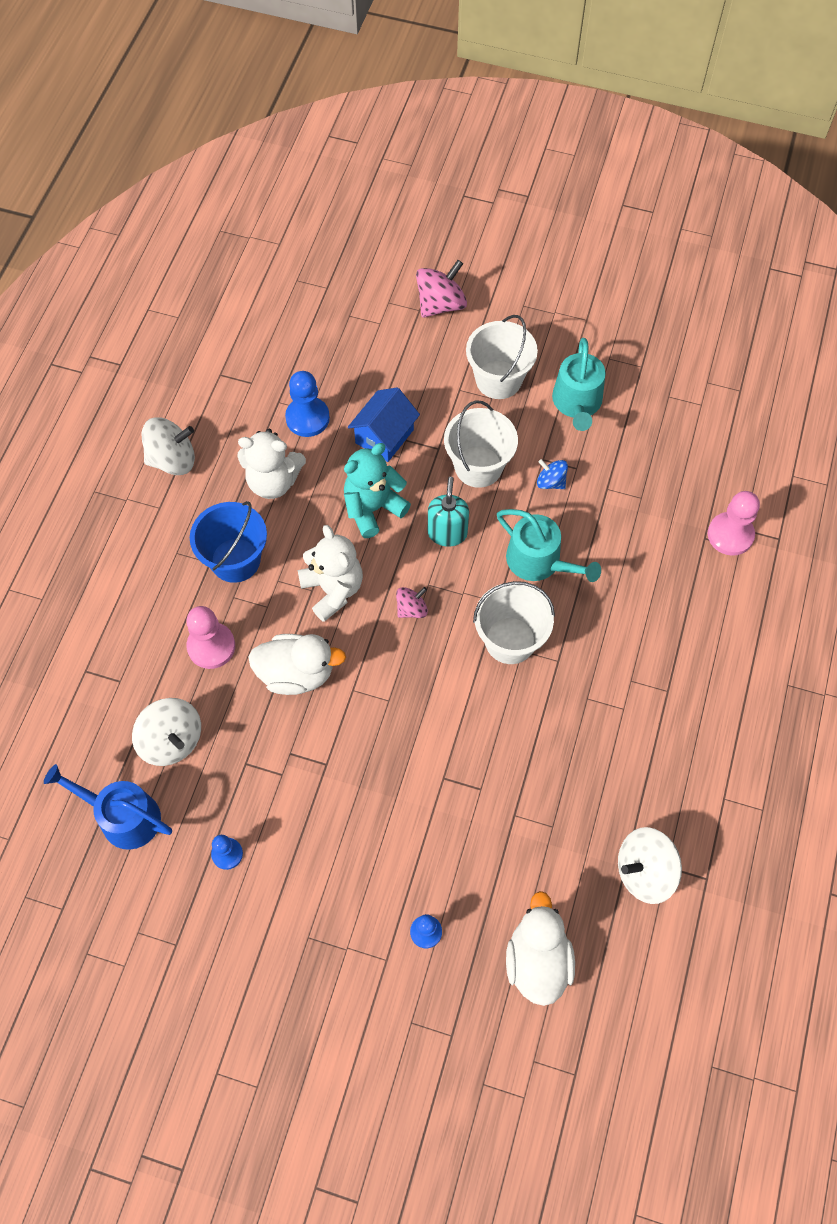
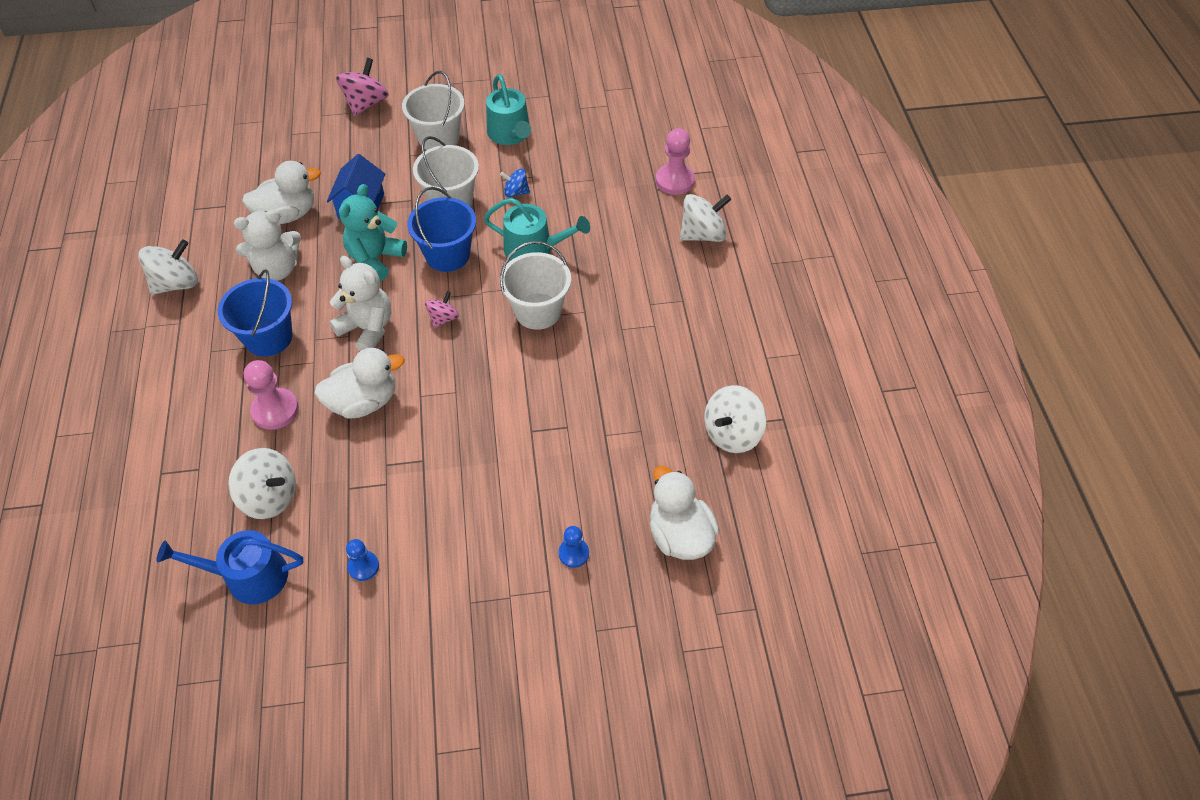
camera: 25 degrees left, 10 degrees down
(307, 418) = (287, 215): blue pawn -> white duck
(447, 533) = (447, 255): turquoise soap dispenser -> blue bucket
(728, 617) = (702, 234): none -> white spinning top

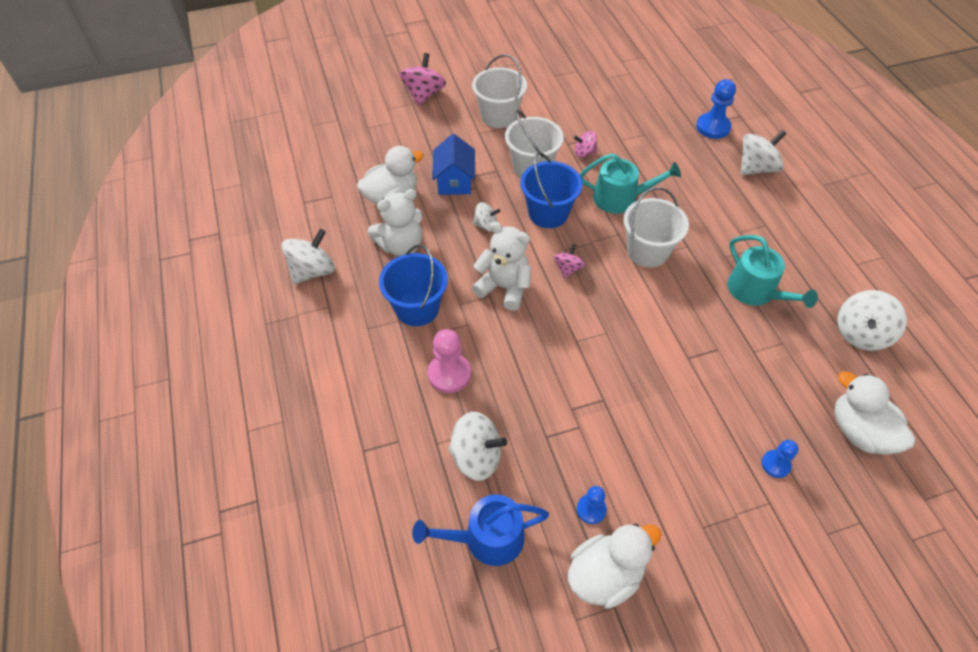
camera: 10 degrees left, 0 degrees up
(364, 402) = (528, 354): white duck -> white duck (605, 575)
(375, 259) = (486, 225): turquoise teddy bear -> white spinning top
(510, 134) = (558, 105): turquoise watering can -> turquoise watering can (755, 291)
(516, 192) = (584, 153): blue spinning top -> pink spinning top
(674, 181) = (713, 127): pink pawn -> blue pawn

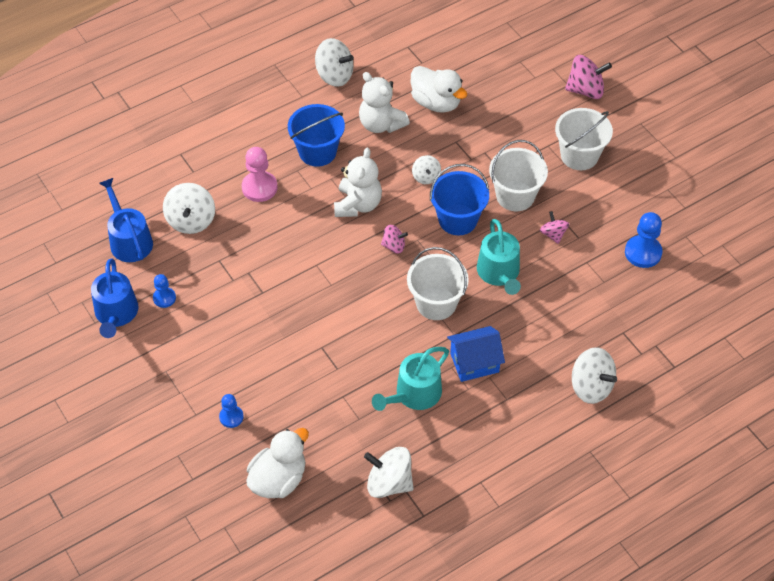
camera: 75 degrees right, 0 degrees up
(454, 181) = (473, 142): blue house -> blue house (474, 362)
(605, 575) = (116, 314): white duck -> blue watering can
(713, 127) = (642, 342): blue pawn -> blue pawn (643, 252)

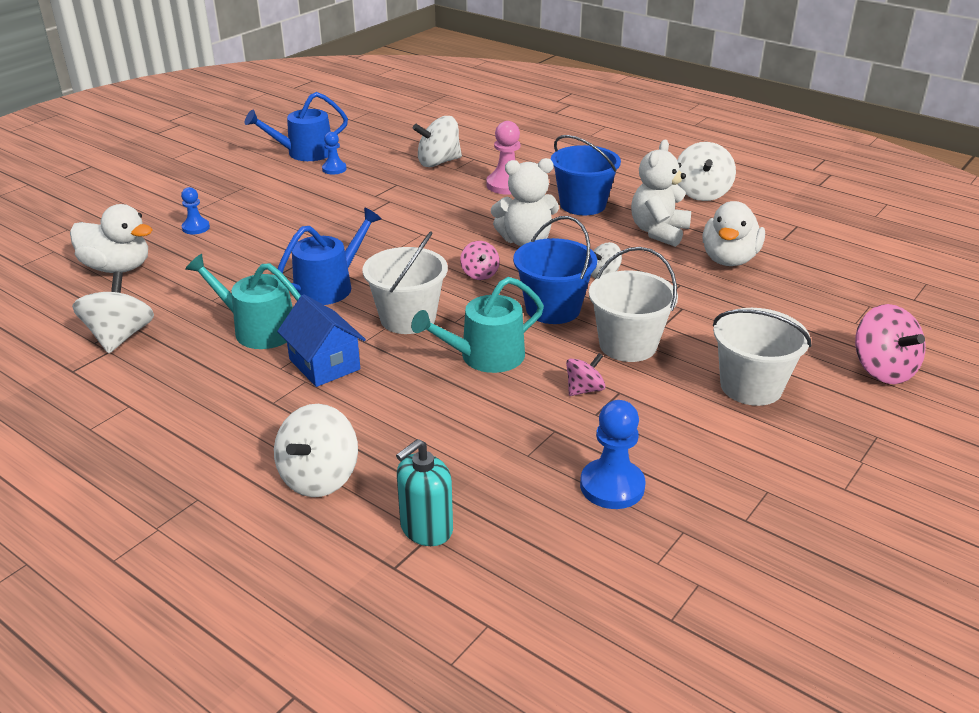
camera: 70 degrees right, 20 degrees down
(129, 240) = (395, 141): blue watering can -> blue watering can (329, 286)
(650, 345) = (426, 529): none -> turquoise soap dispenser

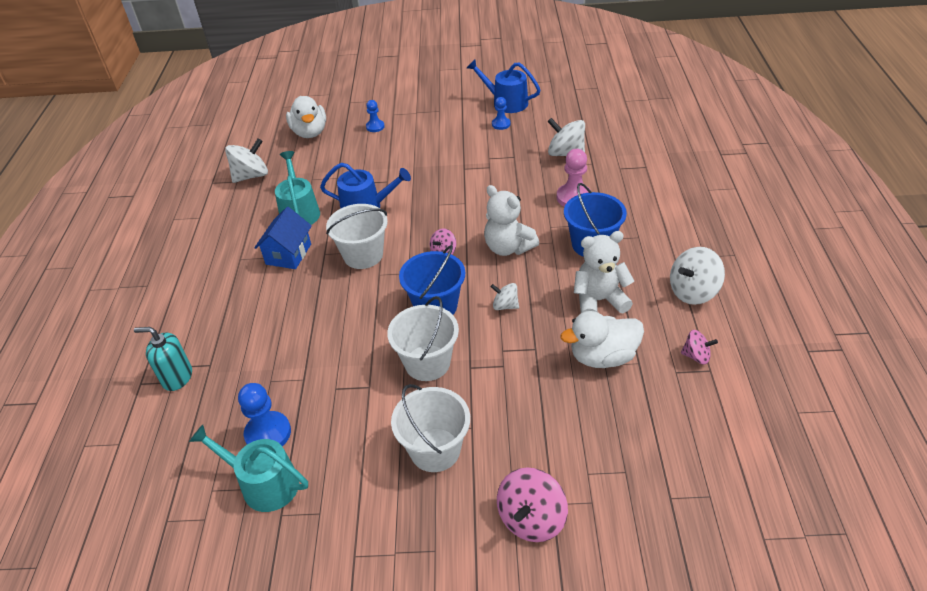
camera: 55 degrees right, 10 degrees up
(319, 477) = (191, 314): white spinning top -> none
(485, 356) = (353, 308): turquoise watering can -> turquoise watering can (264, 483)
(584, 389) = (357, 369): pink spinning top -> pink spinning top (696, 356)

